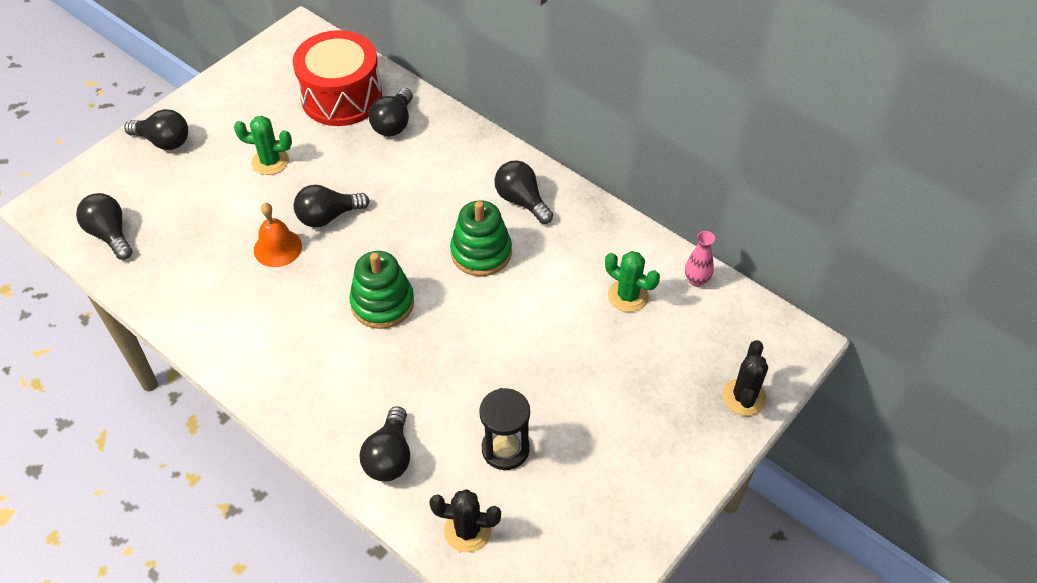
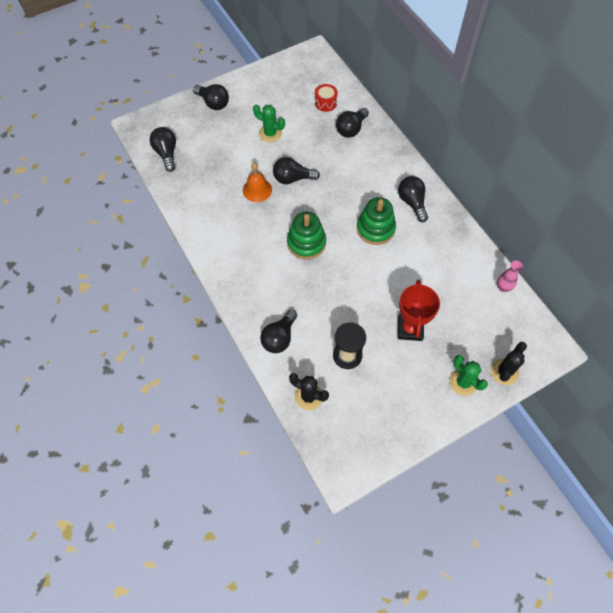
camera: 20 degrees right, 10 degrees up
(341, 97) = (325, 103): red drum -> red drum, size x0.44
(585, 380) = (410, 329): none -> red trophy
(628, 296) = (456, 284): green cactus -> green cactus (463, 382)

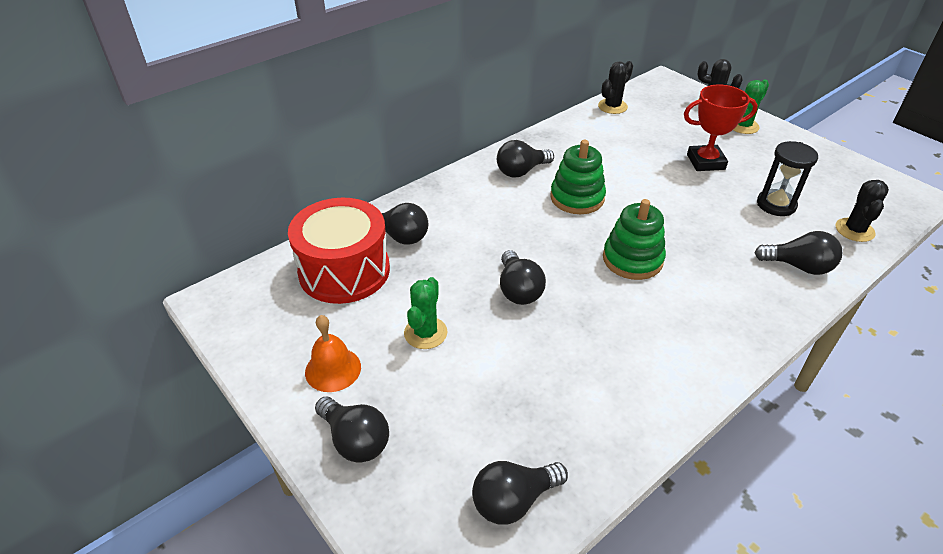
camera: 100 degrees left, 20 degrees down
(213, 103) = (355, 440): black light bulb -> black light bulb turned 105 degrees clockwise
(257, 190) = (557, 331): orange bell -> orange bell (333, 369)
(325, 103) = (344, 271): red drum -> red drum, size x2.28
(503, 287) = (612, 106): pink vase -> black cactus

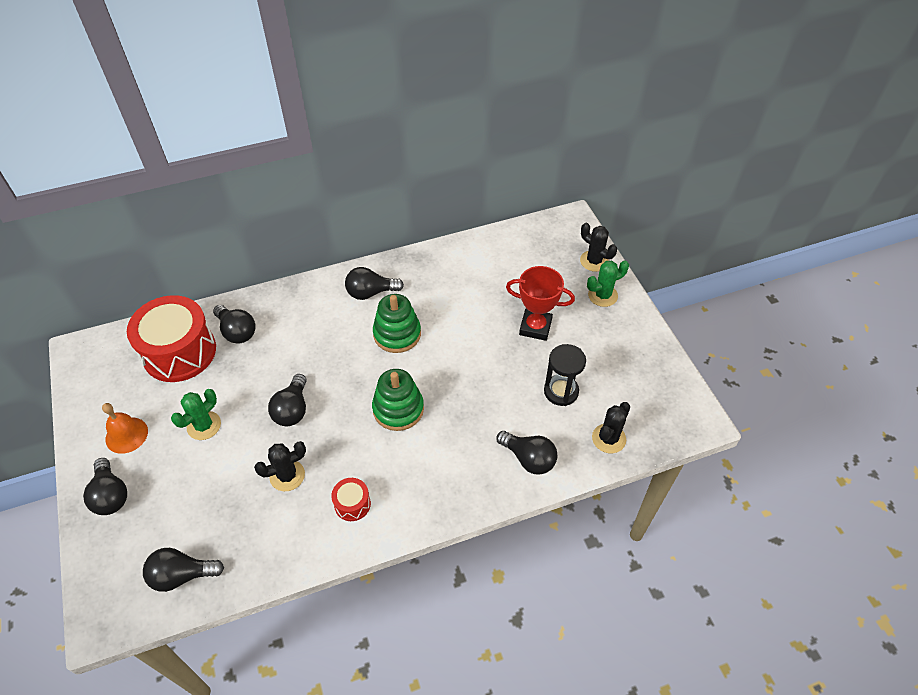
camera: 20 degrees right, 10 degrees up
(612, 106) = (499, 240): black cactus -> black cactus (287, 475)
(658, 359) = (352, 504): none -> red drum

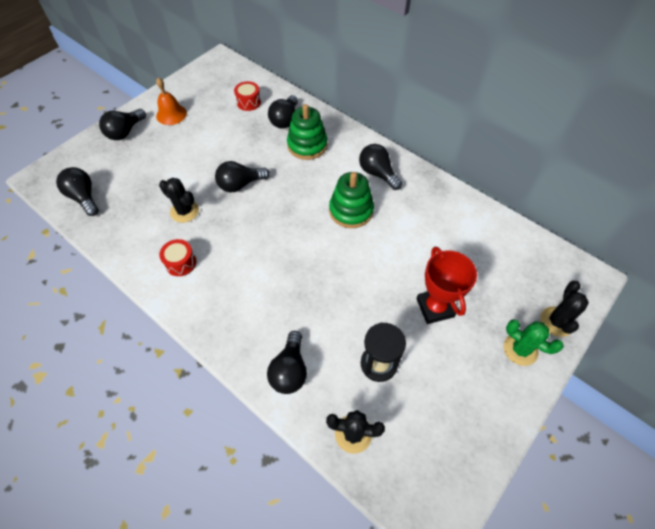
camera: 60 degrees right, 5 degrees up
(179, 352) = (248, 102): red drum -> red drum, size x0.44
(204, 425) = (199, 146): green cactus -> none
(398, 409) = (281, 248): green stacking toy -> green stacking toy (307, 145)

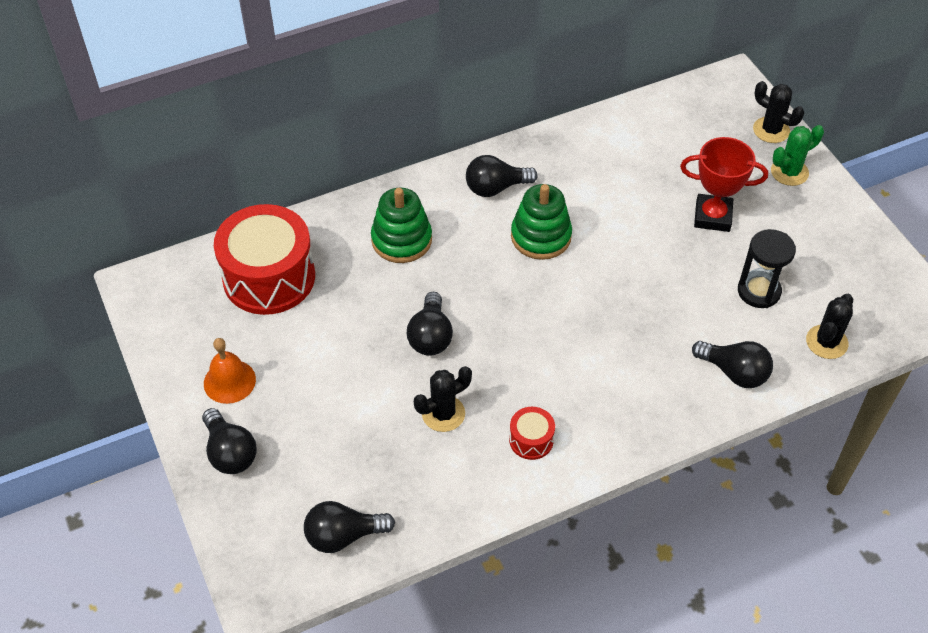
camera: 65 degrees left, 5 degrees down
(248, 102) = (269, 277): red drum -> red drum, size x2.28
(285, 120) = (336, 247): black light bulb -> none

